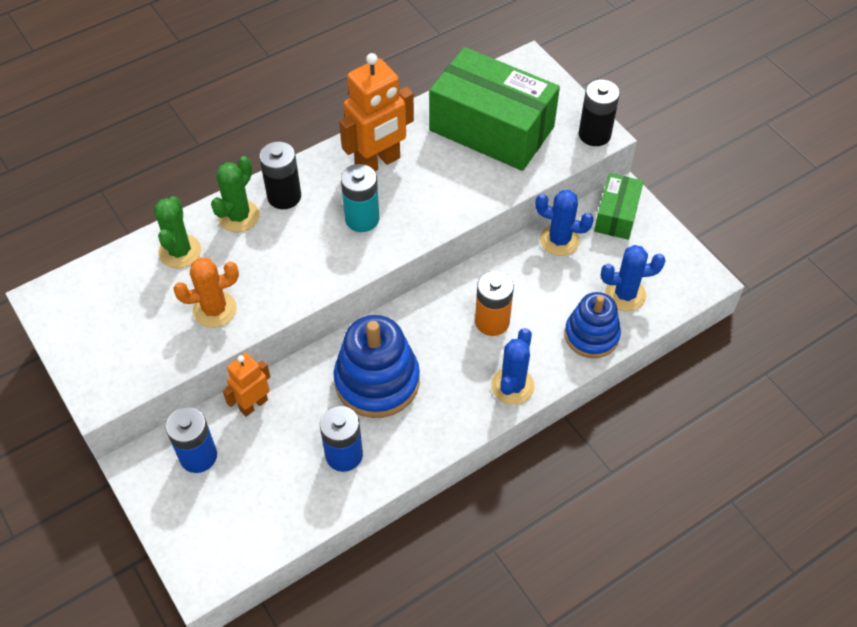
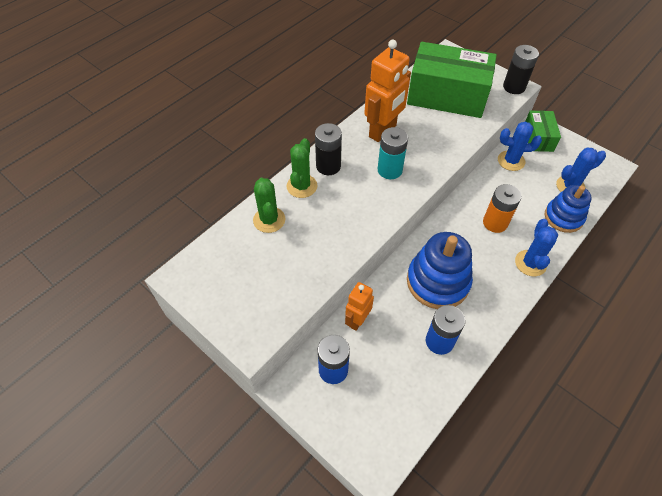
camera: 15 degrees left, 0 degrees up
(214, 309) = (313, 256): orange cactus -> none

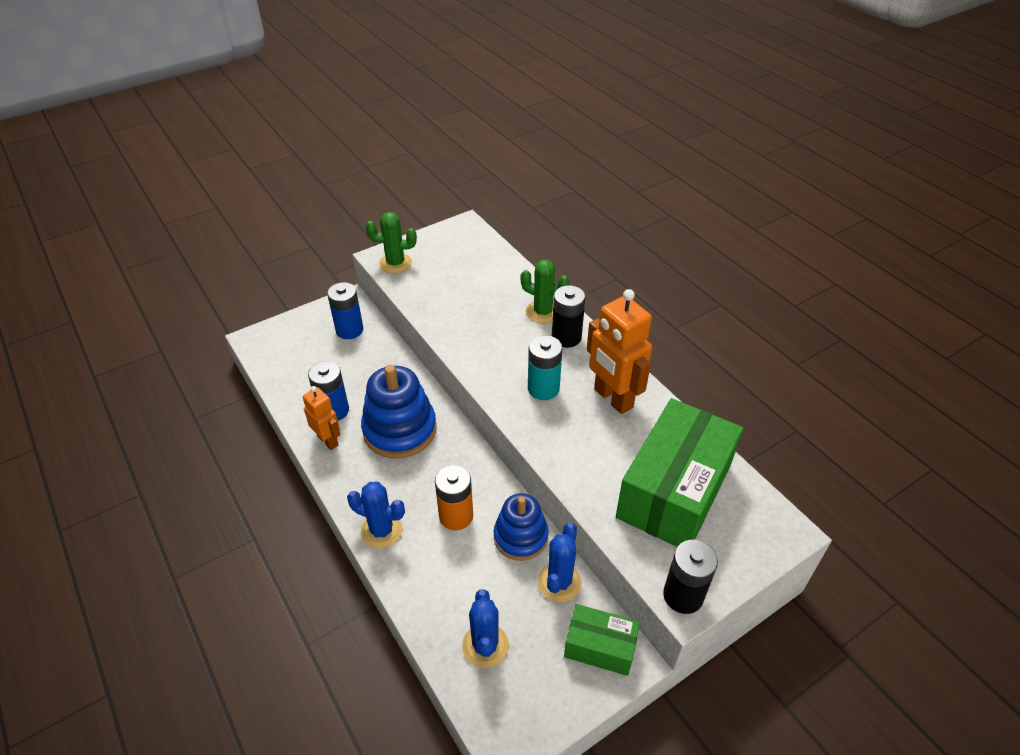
camera: 105 degrees right, 10 degrees down
(269, 220) = (506, 283): green cactus -> green cactus (395, 263)
(357, 320) = (388, 356): orange robot -> orange robot (328, 441)
(563, 217) = (433, 606): blue stacking toy -> blue stacking toy (520, 537)

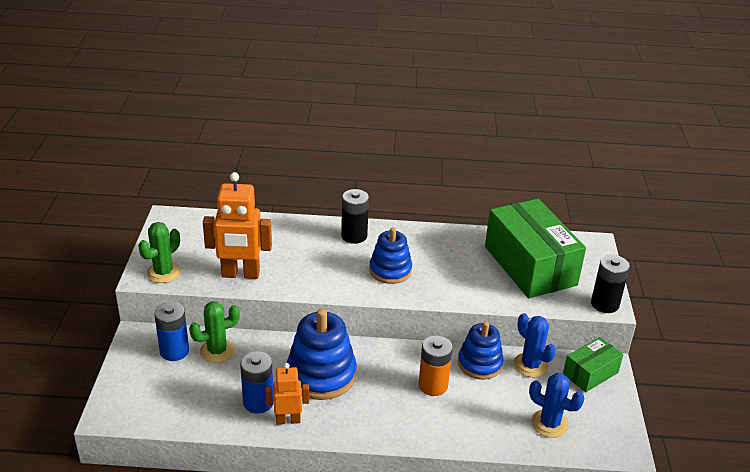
camera: 55 degrees left, 10 degrees down
(381, 531) = (409, 430): blue cactus -> none
(543, 312) = (316, 232): green cactus -> green cactus (217, 351)
(543, 388) = (390, 270): turquoise battery -> blue stacking toy
(612, 398) = (432, 247): orange robot -> orange robot (240, 274)

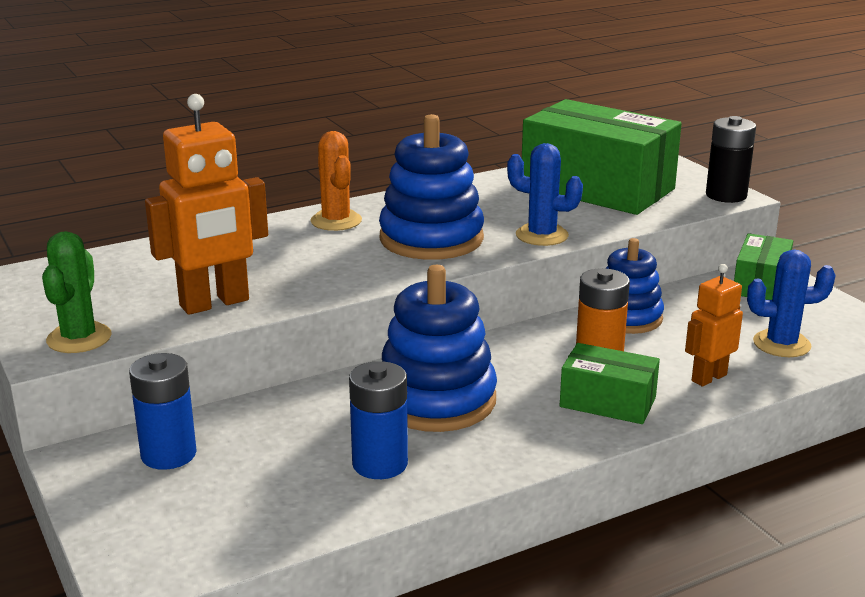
camera: 30 degrees left, 10 degrees down
(217, 351) = (242, 429): green cactus -> none
(288, 420) = (450, 466): orange robot -> orange robot (708, 377)
(354, 236) = (336, 221): black battery -> orange cactus
(390, 270) = (431, 239): blue stacking toy -> blue stacking toy, size x1.51
(405, 417) = (607, 402): none -> green box
(530, 365) = (687, 299): blue cactus -> blue cactus (542, 235)

